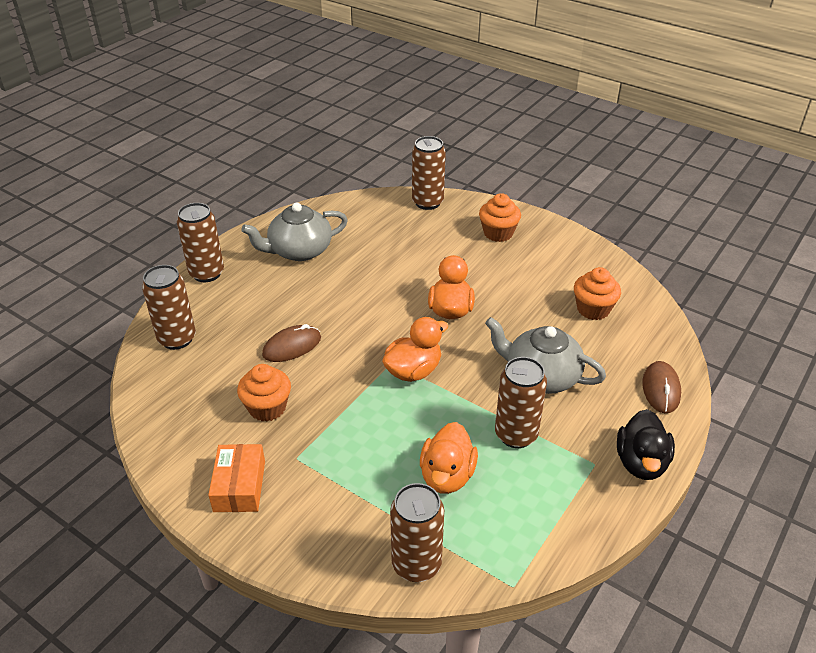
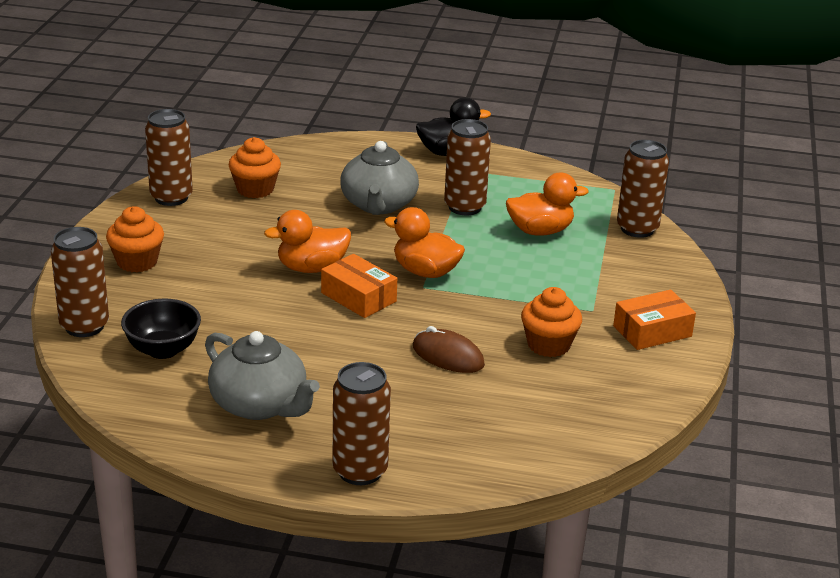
camera: 115 degrees left, 10 degrees down
(177, 339) = (501, 446): brown can -> brown can (171, 197)
(383, 226) = (163, 350): none -> black bowl
(396, 323) = (358, 297): none -> orange box
(661, 389) = (352, 150): brown mouse -> none

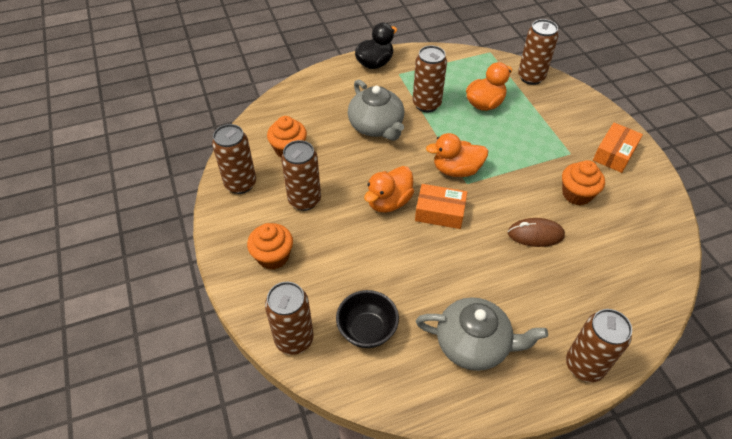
camera: 30 degrees left, 20 degrees up
(222, 233) = (304, 200): none -> brown can

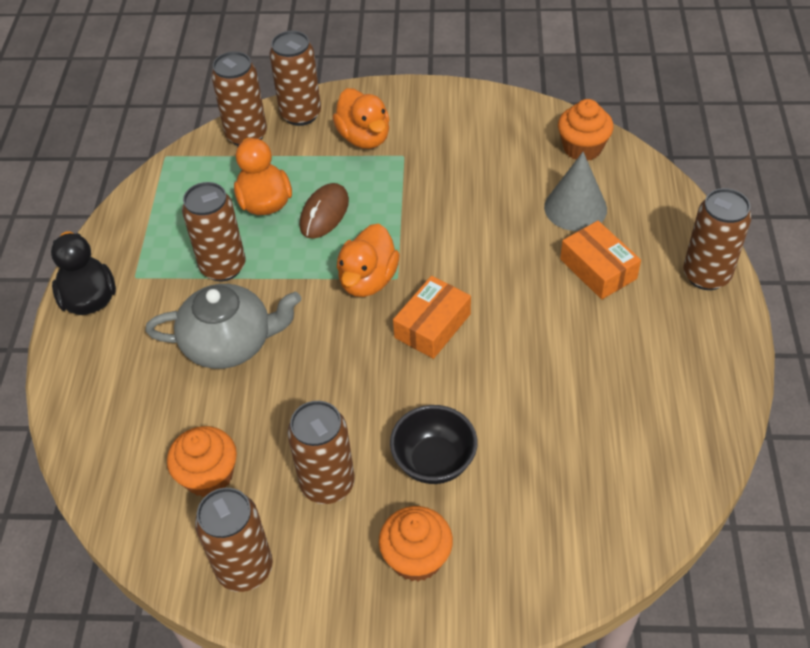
camera: 65 degrees left, 0 degrees up
(294, 339) = (572, 568): brown can -> brown can (301, 114)
(367, 330) = (588, 474): black bowl -> black bowl (434, 462)
(389, 202) = (385, 377): orange duck -> orange duck (364, 137)
(473, 344) = (646, 366): grey teapot -> none
(535, 234) = (513, 242): brown mouse -> brown mouse (324, 213)
(576, 194) = (471, 178): orange cupcake -> orange cupcake (582, 148)
(593, 262) = (575, 208): none -> grey cone
(614, 154) = (427, 117): orange box -> orange box (598, 269)

